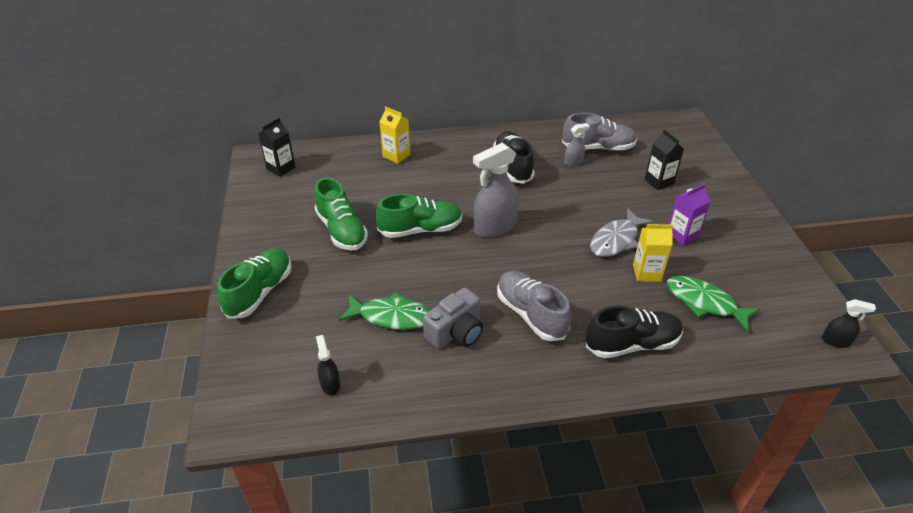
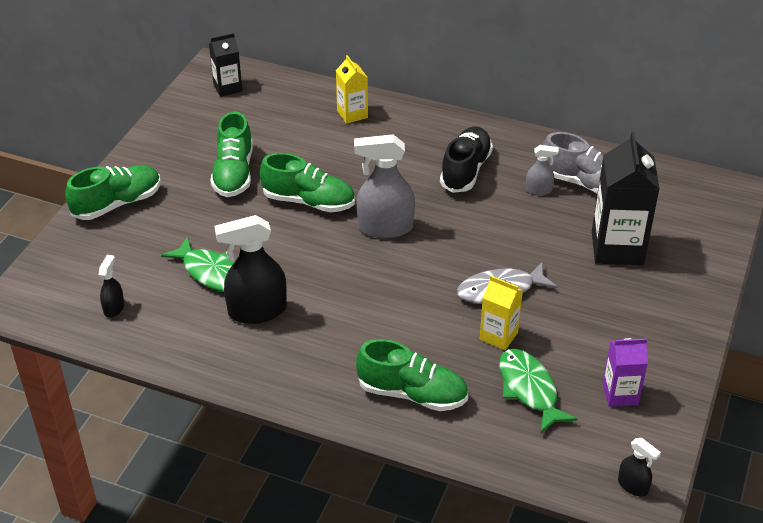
camera: 30 degrees right, 0 degrees up
(456, 332) = (257, 311): grey camera -> black spray bottle
(531, 314) = (341, 325): grey shoe -> none
(632, 344) = (412, 394): black shoe -> green shoe
(659, 181) = (617, 248): black carton -> black carton, size x1.79
(682, 235) = (579, 315): purple carton -> purple carton (620, 394)

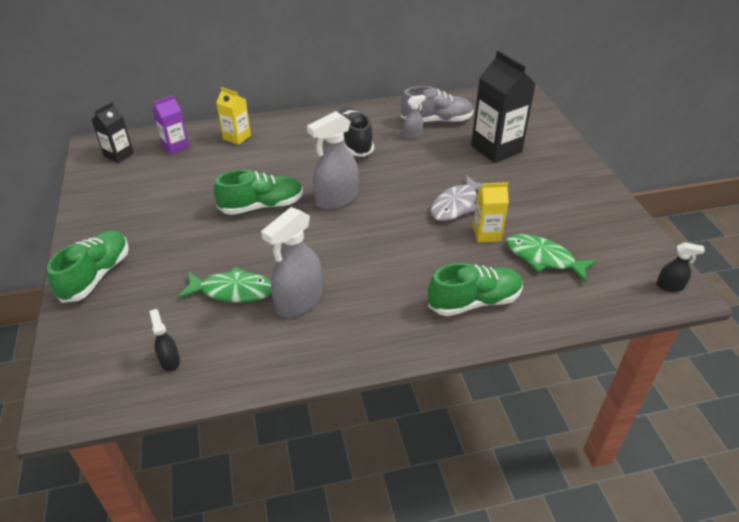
camera: 35 degrees left, 0 degrees up
(234, 174) = (181, 211): green shoe -> none
(257, 311) = (298, 301): black spray bottle -> grey spray bottle
(620, 394) = (597, 233): purple carton -> purple carton (175, 146)

